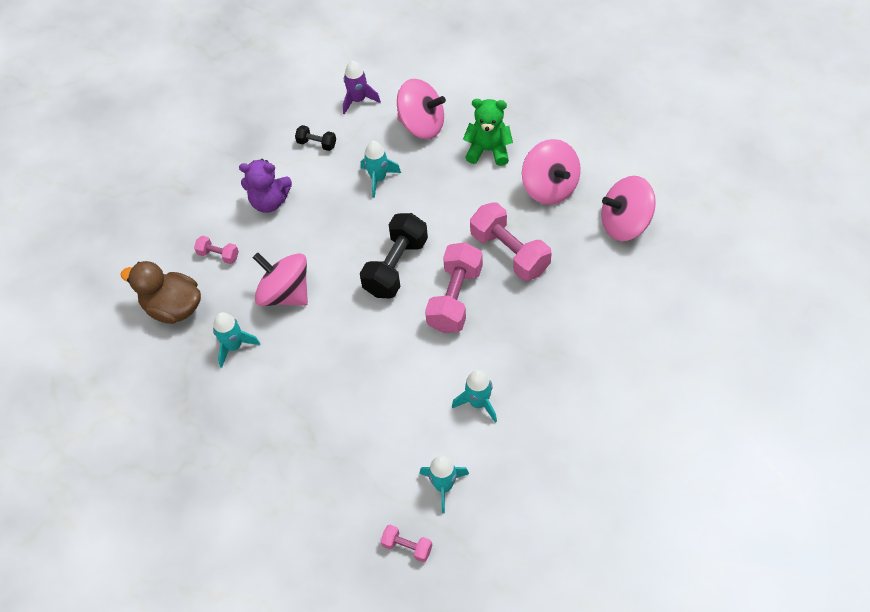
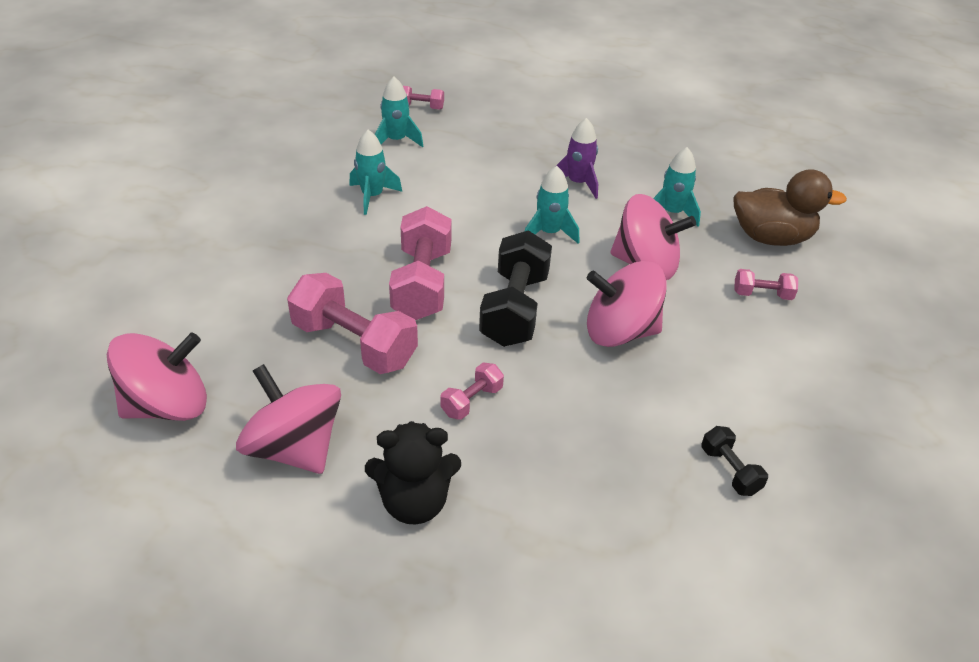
camera: 160 degrees right, 15 degrees down
(269, 201) = (743, 368): purple teddy bear -> none
(316, 144) = (730, 470): black dumbbell -> black dumbbell turned 60 degrees clockwise
(358, 100) = (705, 575): purple rocket -> purple rocket (577, 183)
(378, 179) = (593, 424): turquoise rocket -> turquoise rocket (549, 233)
(422, 125) = (556, 537): pink spinning top -> pink spinning top (620, 332)
(444, 202) = (471, 401): none -> pink dumbbell
(488, 150) = (414, 502): green teddy bear -> black teddy bear

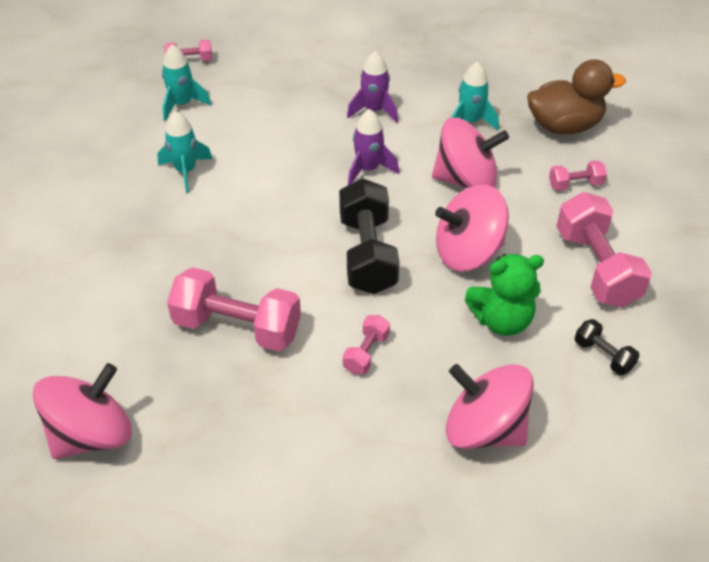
camera: 15 degrees left, 5 degrees up
(295, 448) = (229, 441): pink spinning top -> pink spinning top (484, 429)
(414, 502) = (356, 459): black teddy bear -> none
(422, 283) = (273, 250): pink dumbbell -> pink dumbbell (596, 267)
(549, 233) = (368, 169): turquoise rocket -> purple rocket
(629, 406) = (502, 320): none -> green teddy bear

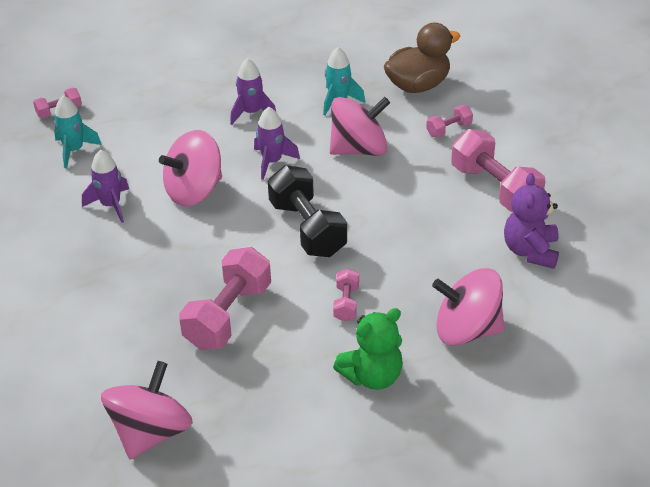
camera: 20 degrees left, 5 degrees down
(185, 171) = (111, 205): turquoise rocket -> purple rocket
(237, 327) = (228, 315): pink dumbbell -> pink dumbbell turned 60 degrees counterclockwise
(468, 252) = (389, 204): pink spinning top -> pink spinning top (194, 191)
(502, 320) = (441, 248): green teddy bear -> green teddy bear (372, 376)
(603, 355) = (530, 251): black dumbbell -> purple teddy bear

